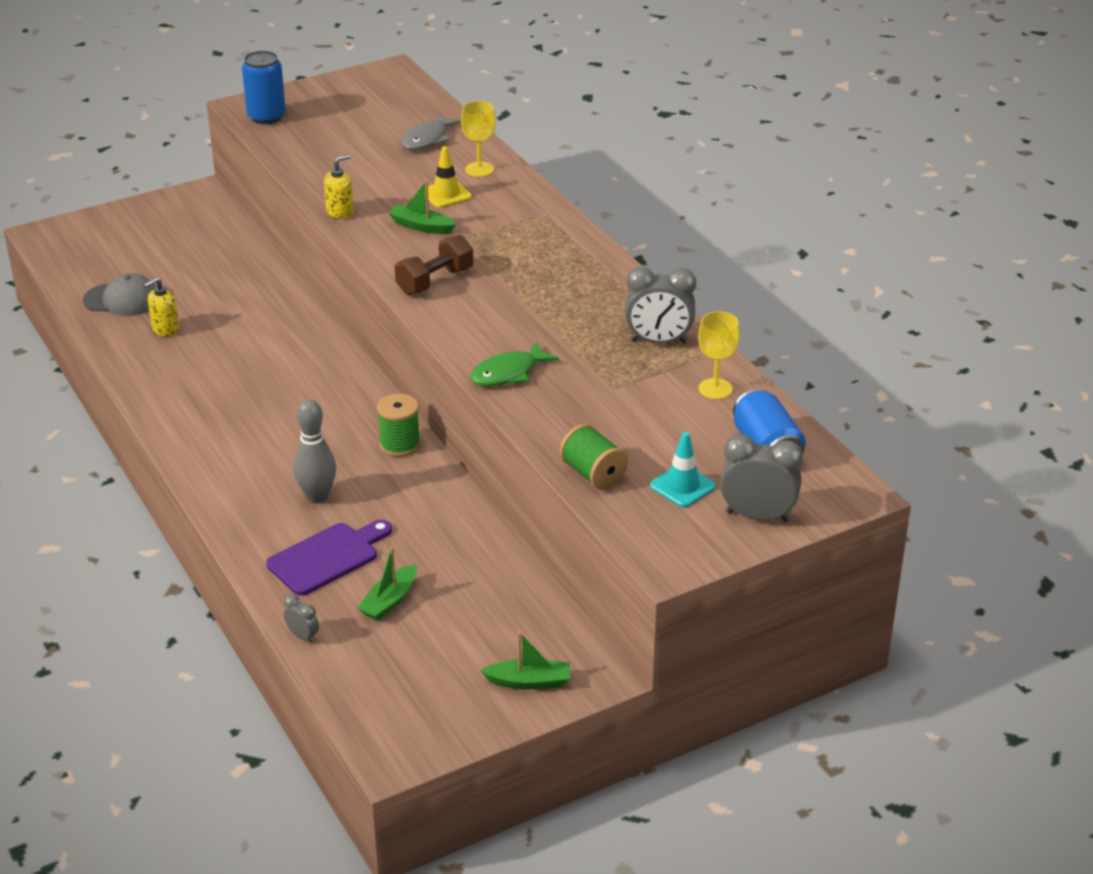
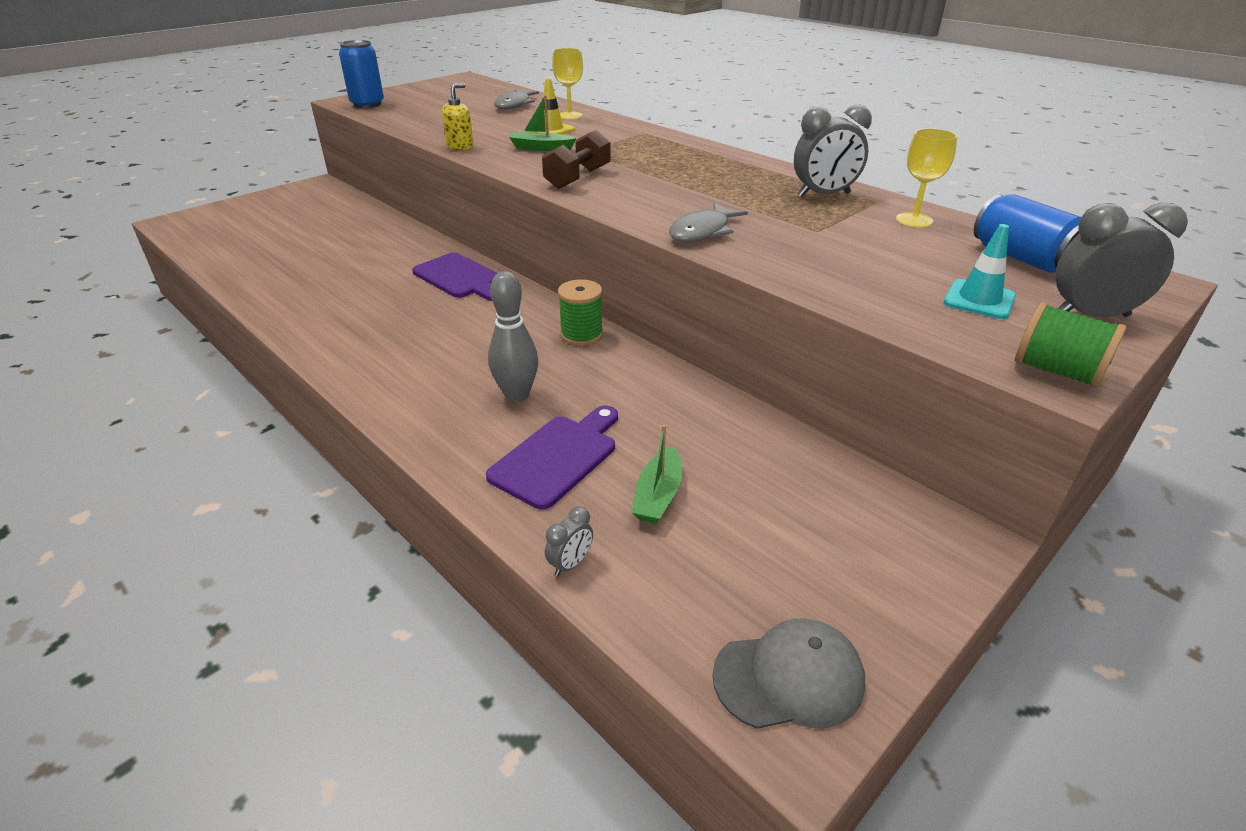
camera: 15 degrees left, 0 degrees up
(122, 300) = (256, 258): grey cap -> grey cap (789, 678)
(165, 329) = (305, 274): yellow soap dispenser -> none
(303, 636) = (570, 564): grey clock -> grey clock turned 105 degrees clockwise
(312, 357) = (460, 278): none -> purple cutting board
(508, 373) = (702, 232): green fish -> grey fish
(529, 682) = (894, 567): green boat -> none
(593, 474) = (873, 302): green spool -> green spool (1057, 371)

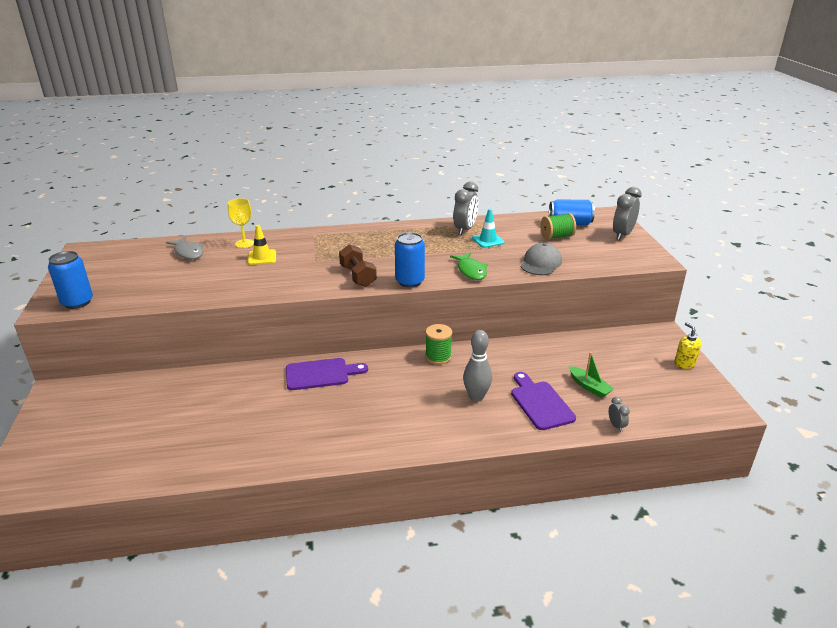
camera: 55 degrees left, 5 degrees down
(460, 147) = (245, 294): yellow soap dispenser -> yellow soap dispenser (684, 363)
(541, 148) = (291, 270): green boat -> none
(609, 206) = (410, 281): none -> blue can
(702, 232) = (471, 271): grey fish -> green fish
(789, 678) = (704, 399): grey cap -> grey cap (541, 263)
(914, 220) = (514, 225): yellow goblet -> none
(979, 300) = (593, 246): turquoise traffic cone -> turquoise traffic cone (488, 240)
(1057, 371) = (651, 258): green spool -> green spool (556, 236)

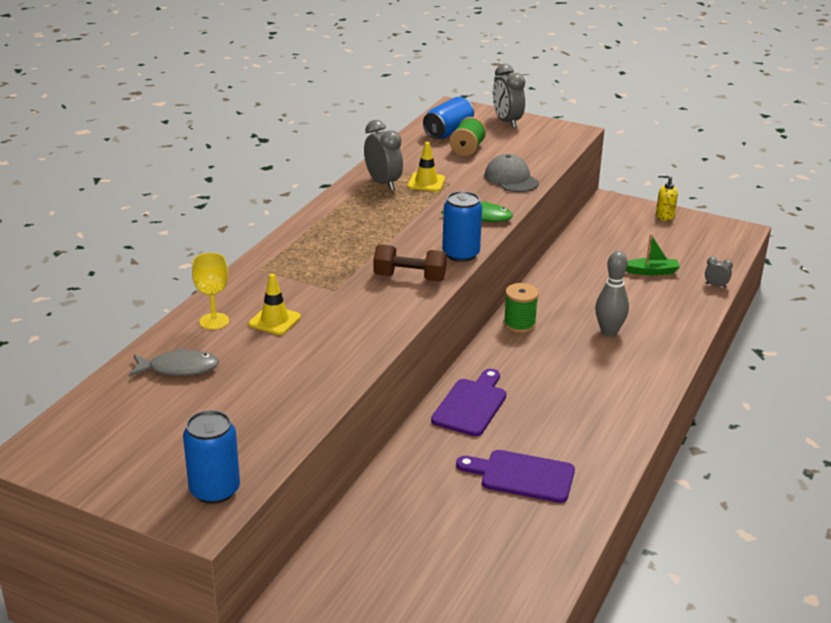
camera: 55 degrees left, 0 degrees up
(488, 240) = (426, 182): turquoise traffic cone -> yellow traffic cone
(540, 403) = (651, 305): purple cutting board -> purple cutting board (522, 476)

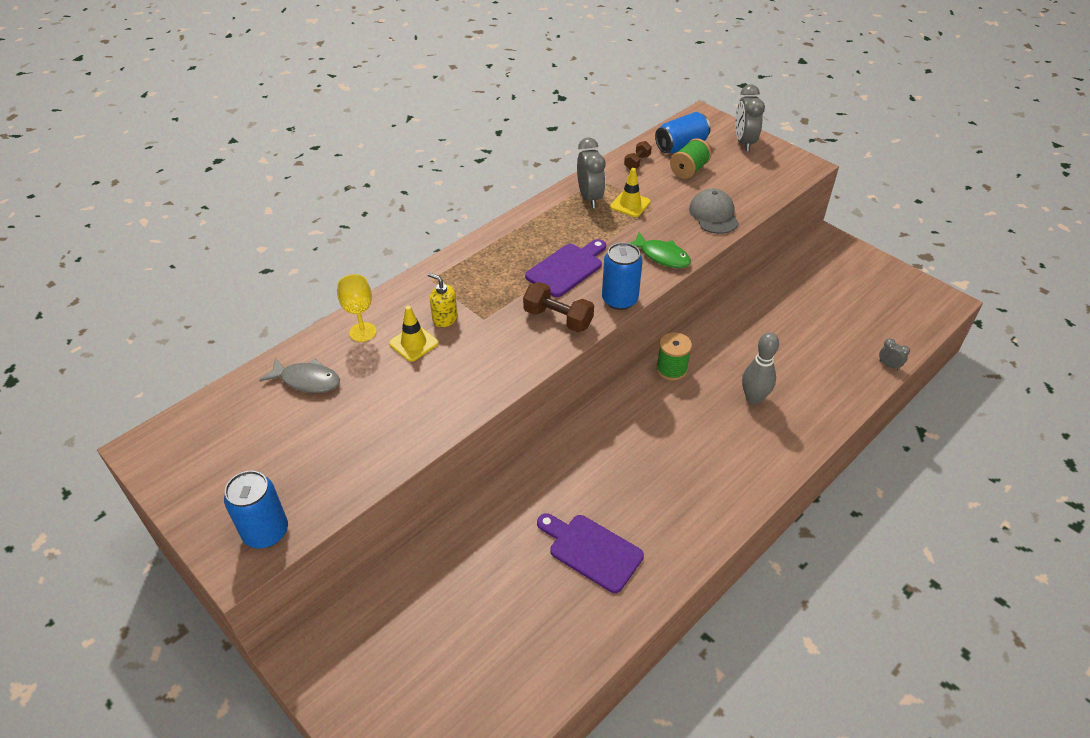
camera: 20 degrees right, 15 degrees up
(413, 150) = (637, 162): none -> brown dumbbell
(471, 405) = (583, 454): purple cutting board -> purple cutting board (567, 268)
(651, 272) = (830, 334): green boat -> none
(664, 216) = (875, 267): yellow soap dispenser -> yellow soap dispenser (445, 319)

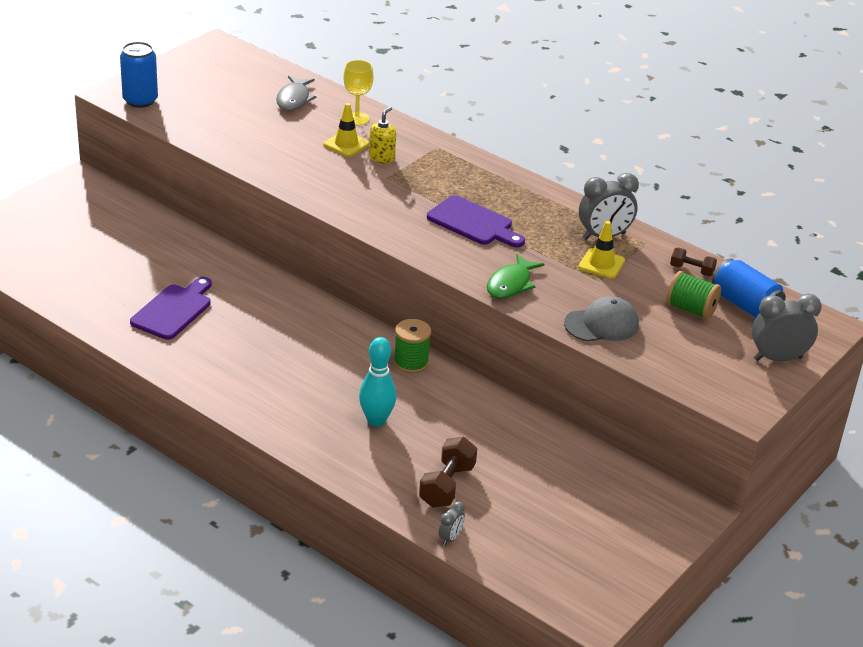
camera: 80 degrees right, 10 degrees down
(558, 318) = (394, 219): brown dumbbell -> brown dumbbell (447, 485)
(619, 300) = (430, 255): blue can -> none
(753, 398) = (376, 420): grey bowling pin -> turquoise bowling pin

